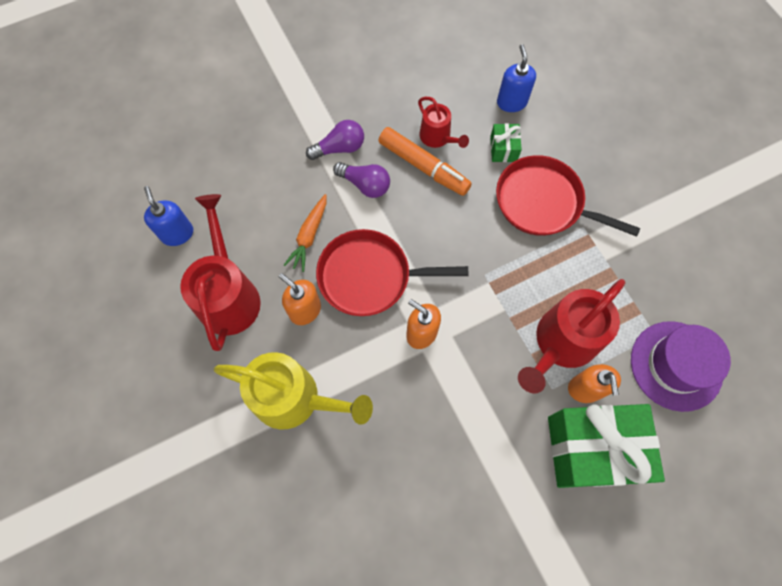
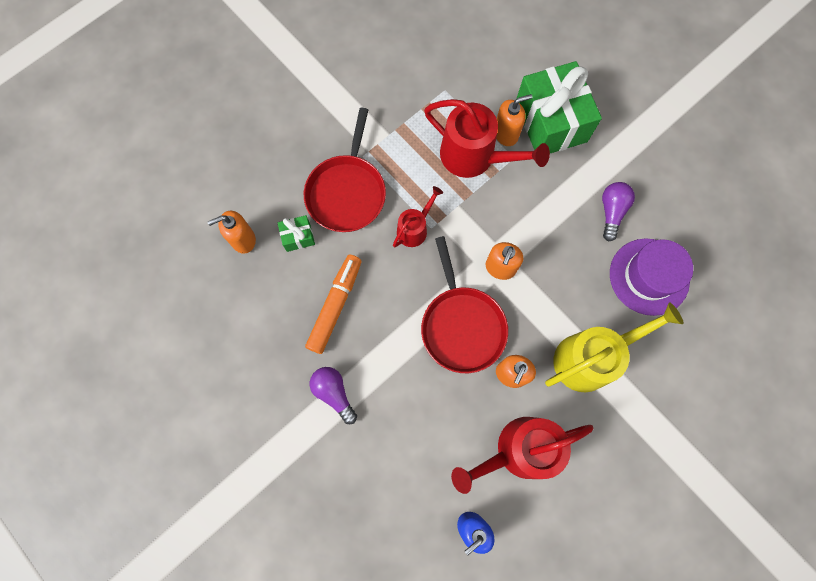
camera: 105 degrees left, 5 degrees up
(295, 399) = (591, 357): yellow watering can -> yellow watering can turned 60 degrees clockwise
(309, 236) = (437, 393): orange carrot -> none
(365, 185) = (369, 356): purple light bulb -> purple light bulb (611, 212)
(438, 138) = (299, 300): red watering can -> red watering can (414, 228)
(511, 102) = (243, 240): blue soap dispenser -> orange soap dispenser
(676, 365) = (466, 73): purple hat -> purple hat (649, 276)

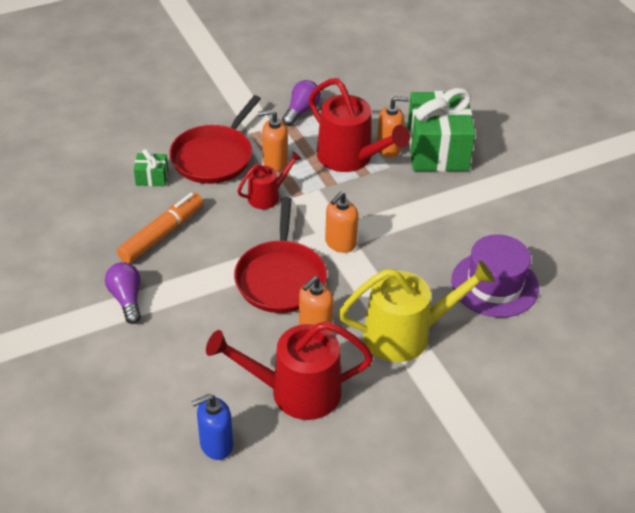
camera: 15 degrees right, 30 degrees down
(243, 240) = (99, 168): orange soap dispenser -> orange soap dispenser (274, 162)
(611, 212) = (473, 227): purple light bulb -> purple light bulb (301, 111)

